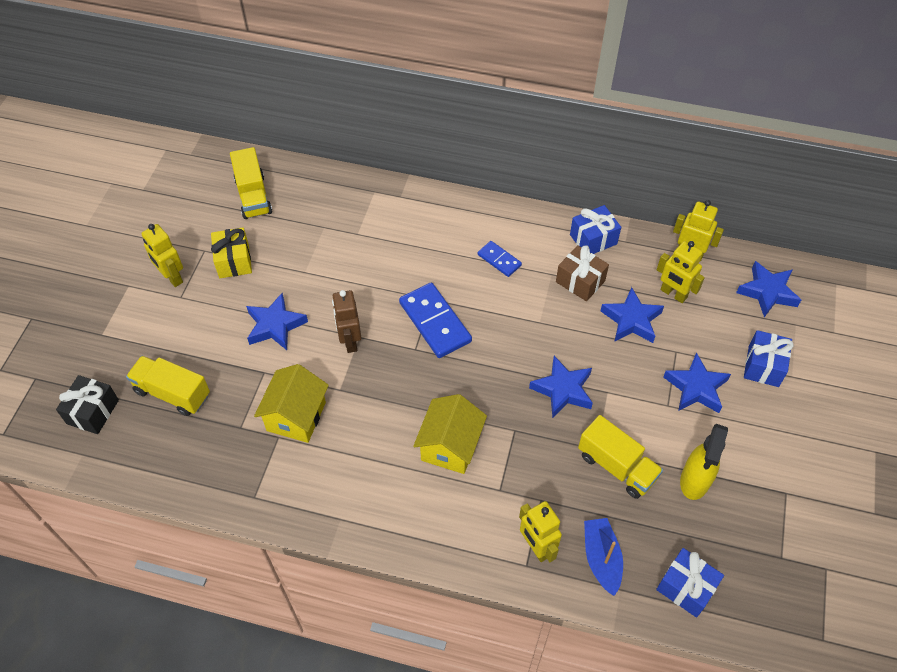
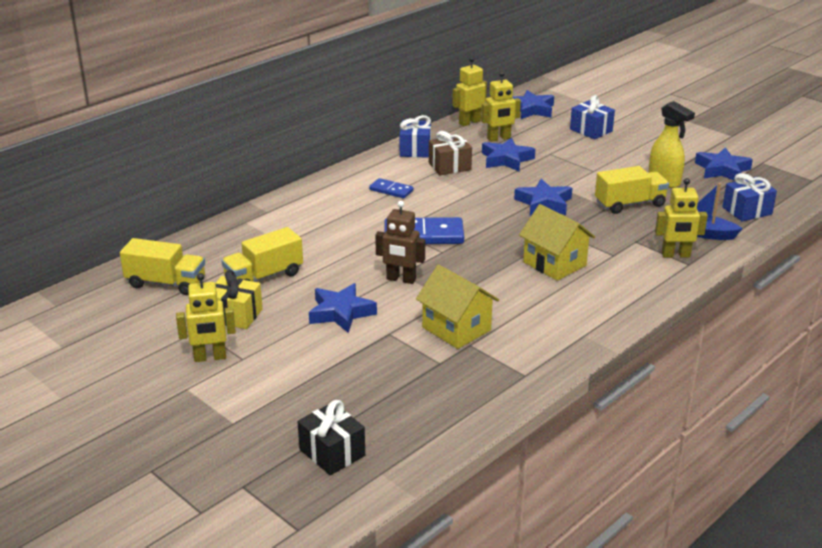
camera: 60 degrees left, 25 degrees down
(172, 393) = (360, 393): yellow truck -> yellow truck (264, 277)
(499, 260) = (391, 190): blue domino -> blue domino turned 45 degrees clockwise
(696, 388) = (587, 157): blue star -> blue star (722, 170)

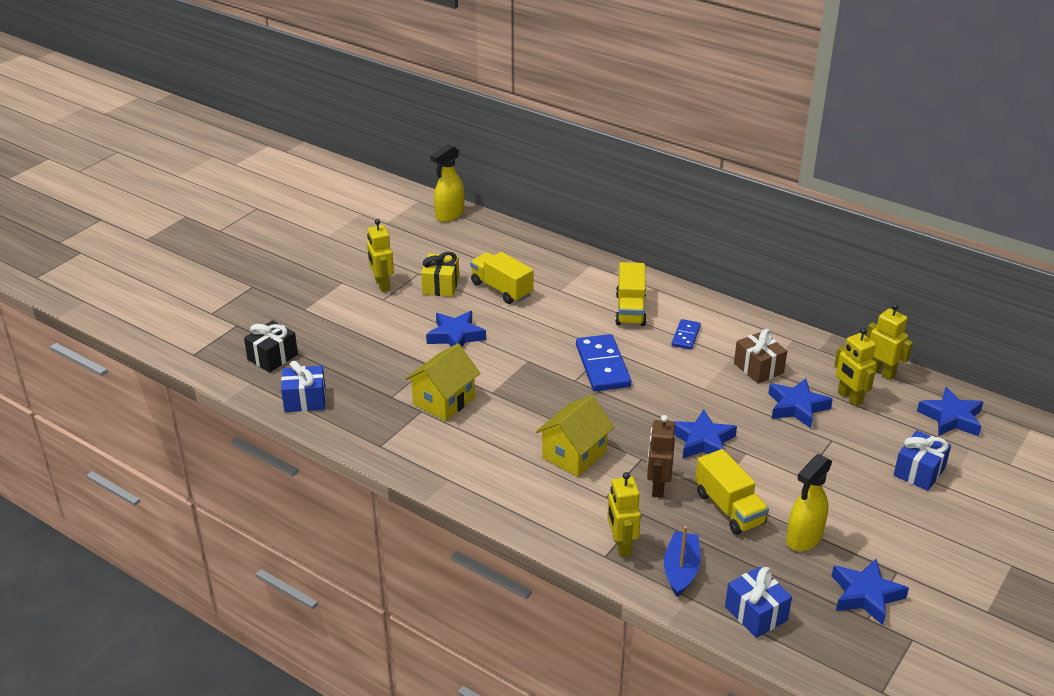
camera: 80 degrees right, 5 degrees up
(81, 298) = (449, 215): none -> yellow spray bottle
(166, 283) = (479, 246): yellow truck -> yellow truck (630, 310)
(401, 279) = (517, 361): brown robot -> brown robot (658, 487)
(415, 150) = (786, 341): blue gift -> blue gift (305, 400)

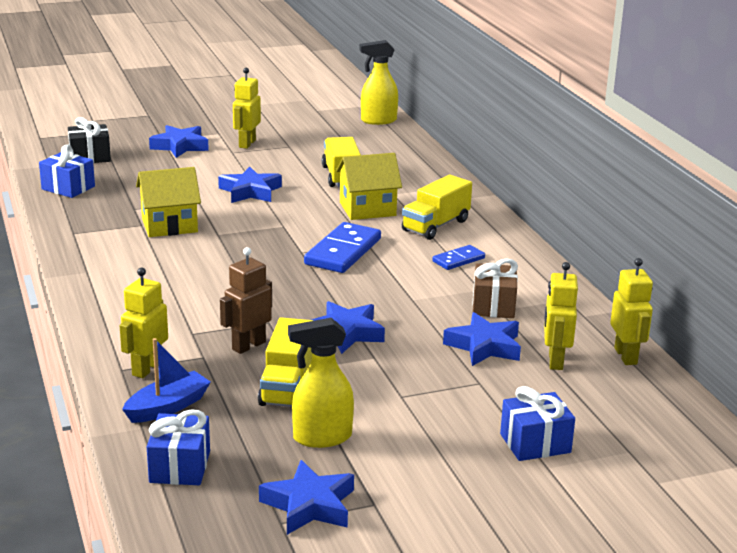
camera: 35 degrees right, 10 degrees down
(441, 285) = (293, 159): yellow gift -> none
(574, 455) = (214, 296): yellow house -> yellow house (367, 209)
(951, 418) = (648, 419): blue star -> blue star (180, 146)

